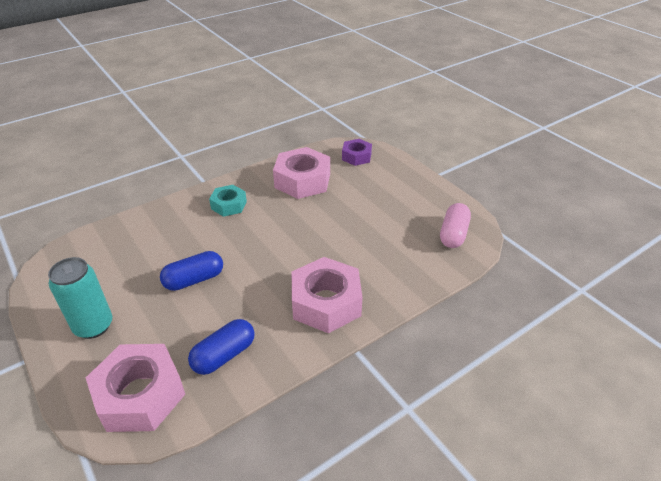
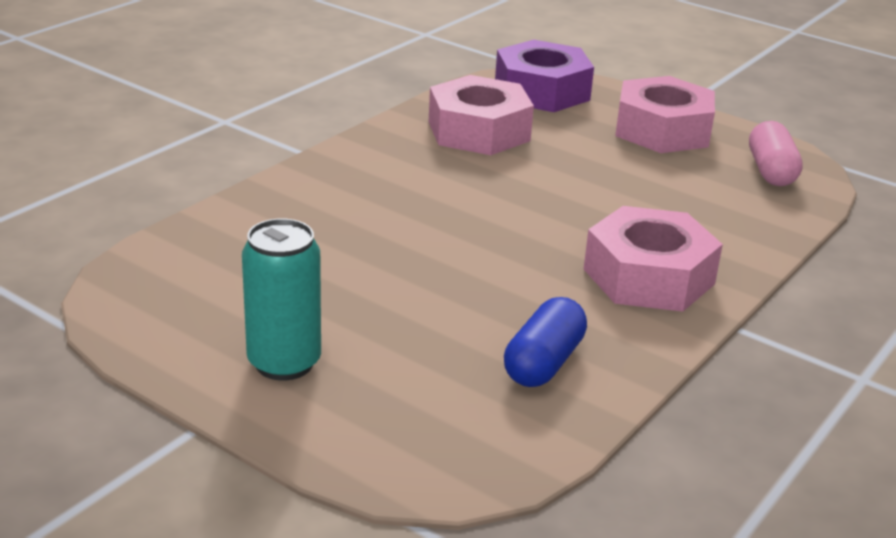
camera: 20 degrees left, 10 degrees down
(140, 395) = (449, 432): pink nut -> pink nut (662, 130)
(194, 280) = (408, 279): blue capsule -> none
(229, 205) = (379, 176): turquoise nut -> none
(356, 156) = (542, 91): purple nut -> purple nut, size x1.75

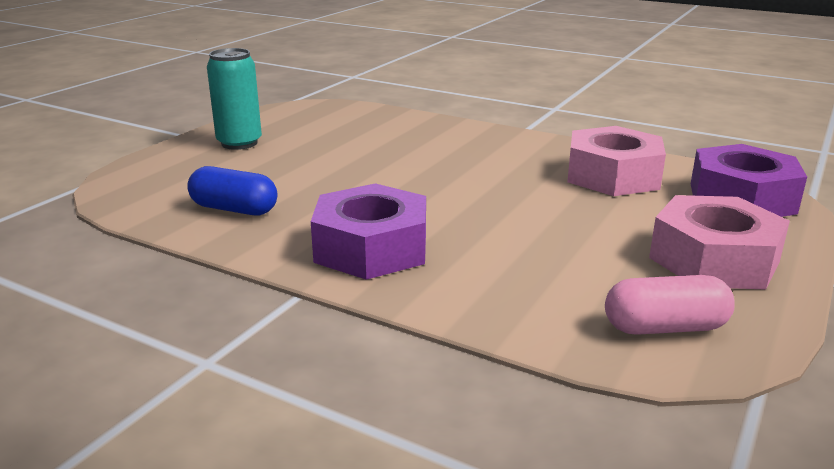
camera: 85 degrees right, 5 degrees down
(648, 276) = (371, 248): pink nut -> purple nut

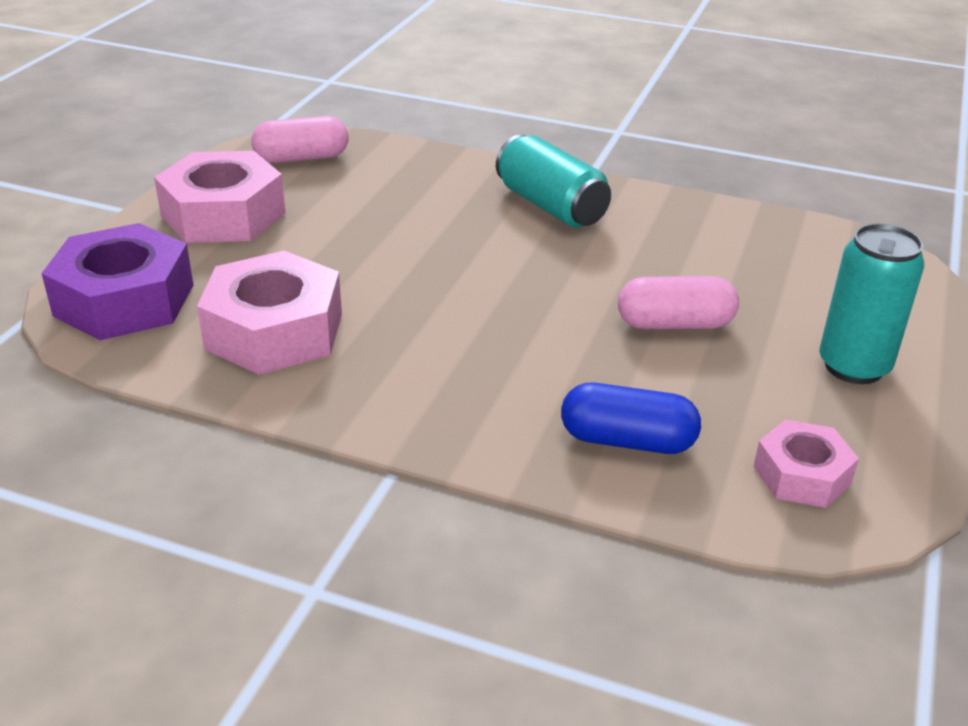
camera: 170 degrees right, 10 degrees up
(234, 209) = (725, 241): blue capsule -> blue capsule (627, 441)
(320, 115) = (802, 475): none -> pink nut
(330, 165) = (675, 324): none -> pink capsule
(371, 248) = (551, 206): purple nut -> turquoise can

